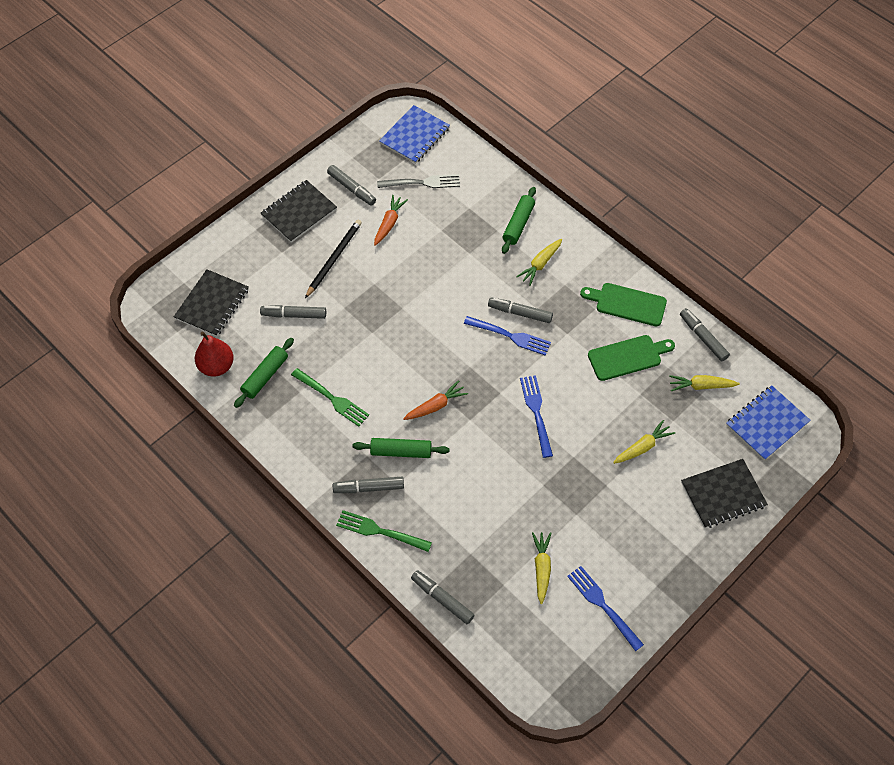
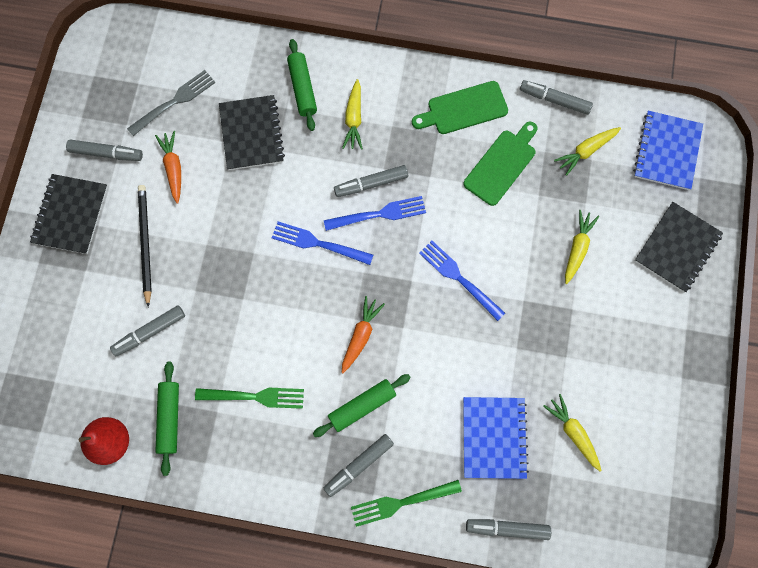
camera: 35 degrees left, 15 degrees up
(212, 304) = (55, 376): black notebook -> black notebook (251, 134)
(414, 136) = (128, 53): blue notebook -> blue notebook (494, 437)
(603, 605) = (650, 430): blue fork -> blue fork (318, 243)

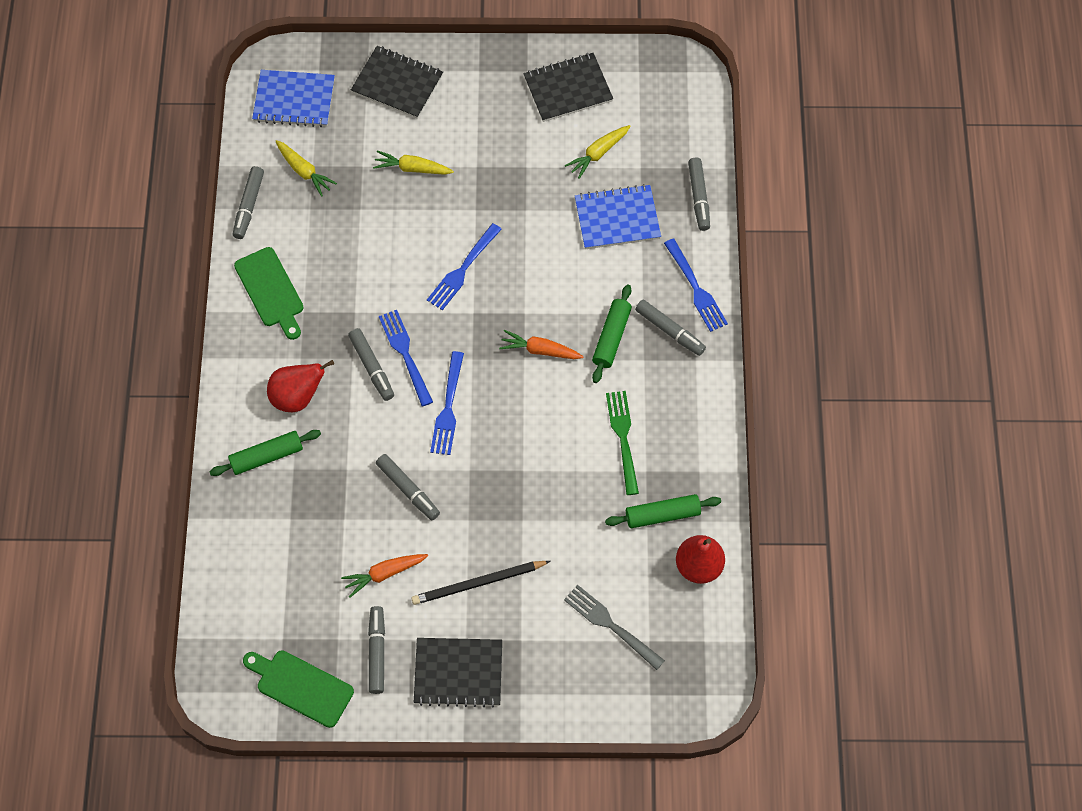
camera: 100 degrees left, 10 degrees down
(150, 332) = (576, 555): grey marker -> grey marker (408, 489)
(174, 102) = (301, 591): grey fork -> grey fork (611, 625)
(251, 134) = (330, 499): black notebook -> black notebook (568, 89)
(354, 119) = (297, 397): yellow carrot -> red pear
(362, 406) = (611, 337): green rolling pin -> green rolling pin turned 60 degrees clockwise
(401, 502) = (696, 288): green fork -> blue fork
(501, 164) = (331, 246): green cutting board -> green cutting board (301, 686)

